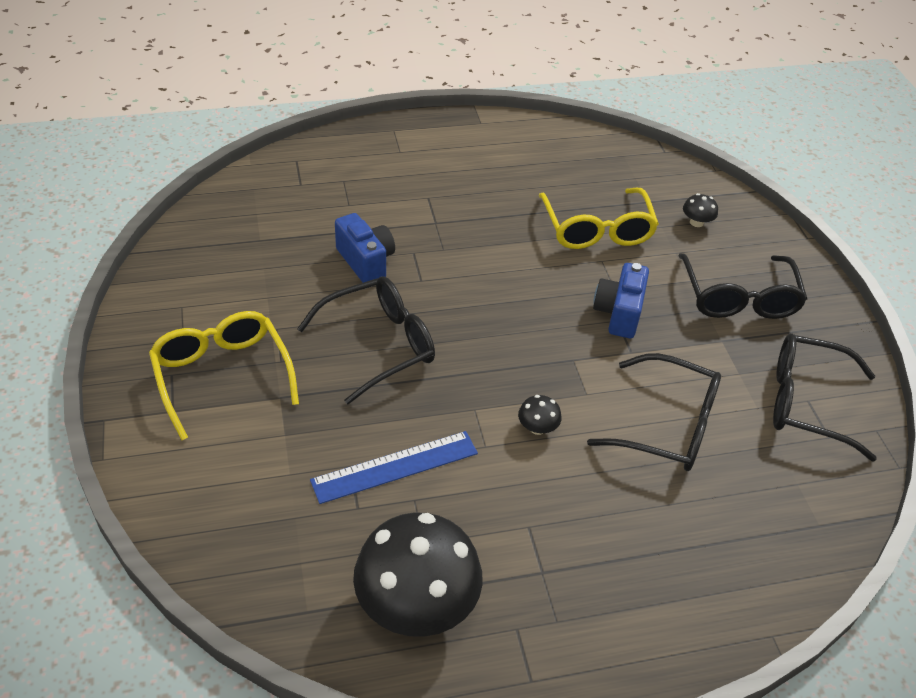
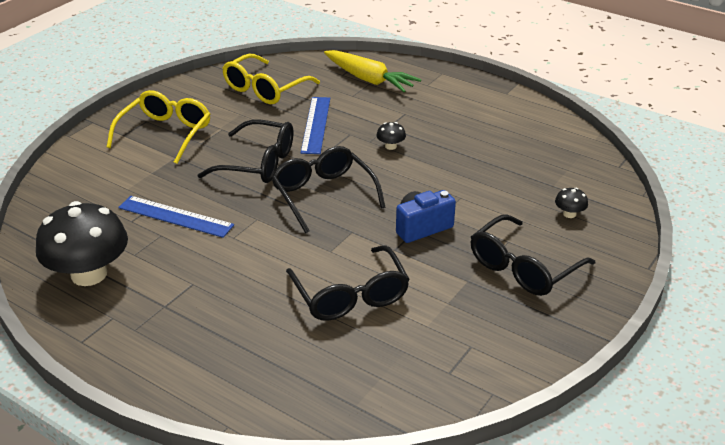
camera: 50 degrees right, 10 degrees down
(337, 176) = (369, 79): none -> yellow carrot
(366, 261) = (316, 125): blue camera -> blue ruler
(537, 427) = (274, 247): black mushroom -> black mushroom (390, 146)
(597, 230) = (486, 181): yellow glasses -> yellow glasses (264, 89)
(806, 403) = (466, 346): black glasses -> black glasses (323, 195)

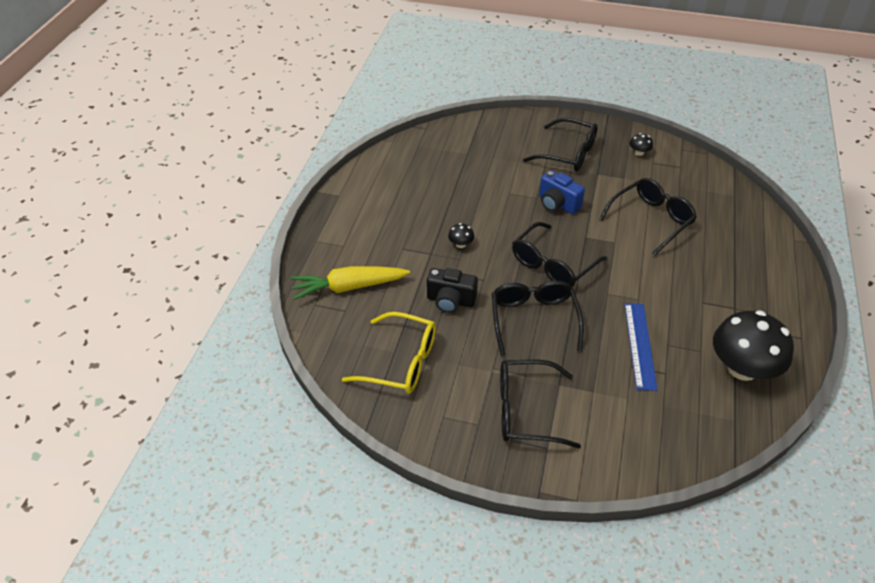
camera: 110 degrees left, 10 degrees up
(166, 133) = (525, 410): yellow glasses -> black glasses
(316, 125) = (450, 301): blue ruler -> black camera
(369, 79) = (348, 287): yellow carrot -> yellow carrot turned 120 degrees counterclockwise
(569, 214) = (497, 142): black mushroom -> black mushroom (639, 153)

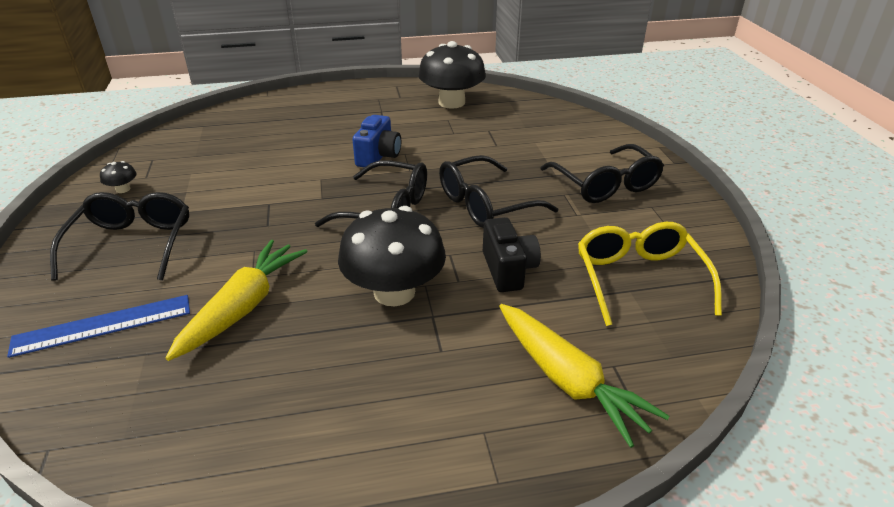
camera: 115 degrees left, 10 degrees down
(461, 244) = (394, 292): black mushroom -> black mushroom, size x2.49
(483, 186) = (243, 307): none -> yellow carrot
(557, 204) = (263, 230): blue camera -> blue camera (378, 156)
(640, 345) = (466, 144): blue ruler -> blue ruler (103, 325)
(651, 220) = (268, 163): black glasses -> none

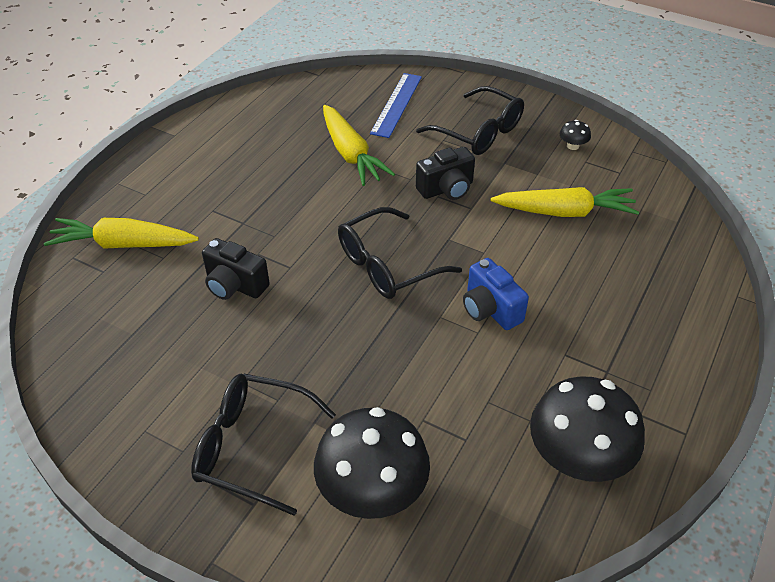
camera: 130 degrees right, 10 degrees up
(232, 164) = (565, 212): none -> yellow carrot
(252, 224) = (446, 189): none -> black camera
(394, 292) = (285, 218): black mushroom -> black mushroom (372, 490)
(485, 205) = (326, 330): black glasses -> none
(638, 279) = (133, 349): yellow glasses -> none

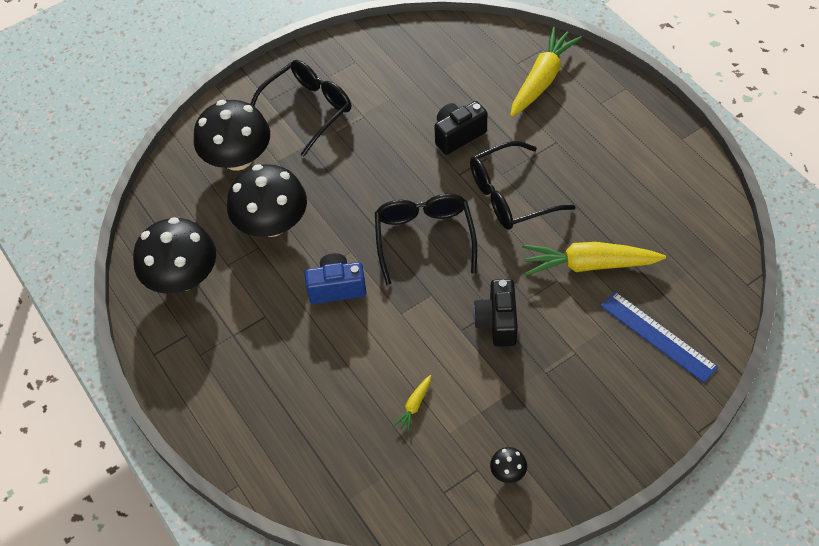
camera: 120 degrees right, 10 degrees up
(449, 403) = (272, 223): none -> black mushroom
(479, 132) = (573, 392): black glasses -> black glasses (510, 196)
(565, 212) = (414, 405): yellow carrot -> yellow carrot, size x0.44

